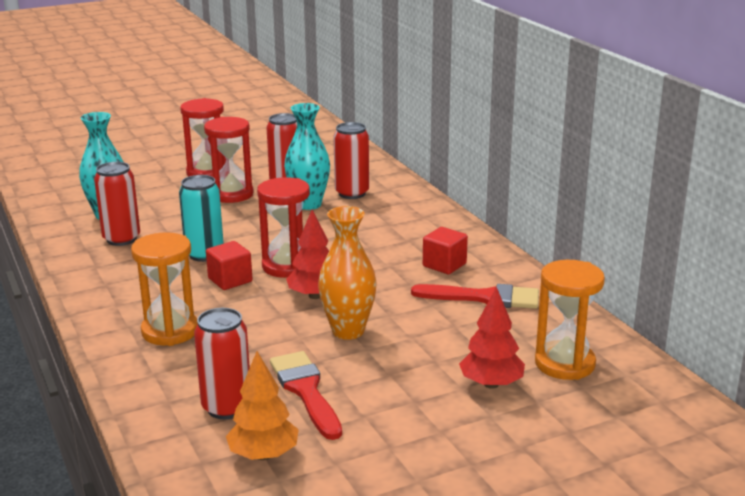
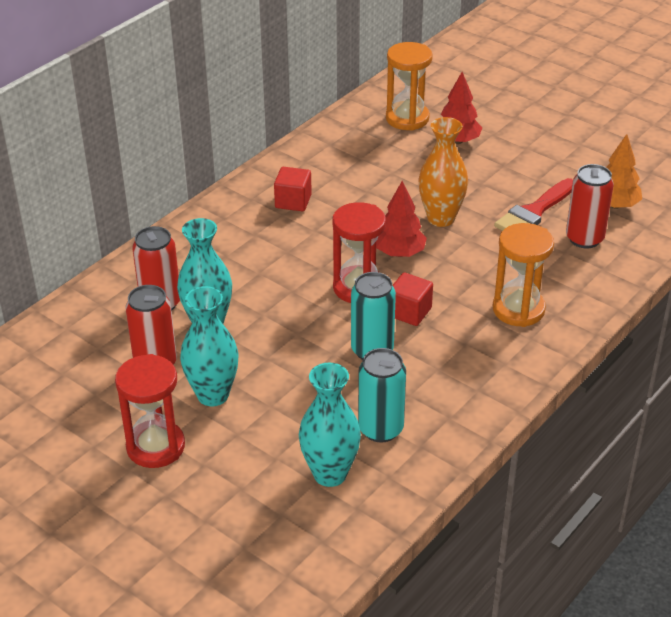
camera: 115 degrees left, 15 degrees up
(121, 239) = (380, 429): red can -> turquoise can
(231, 194) = (213, 395): red hourglass -> turquoise vase
(484, 298) = (338, 169): red brush -> none

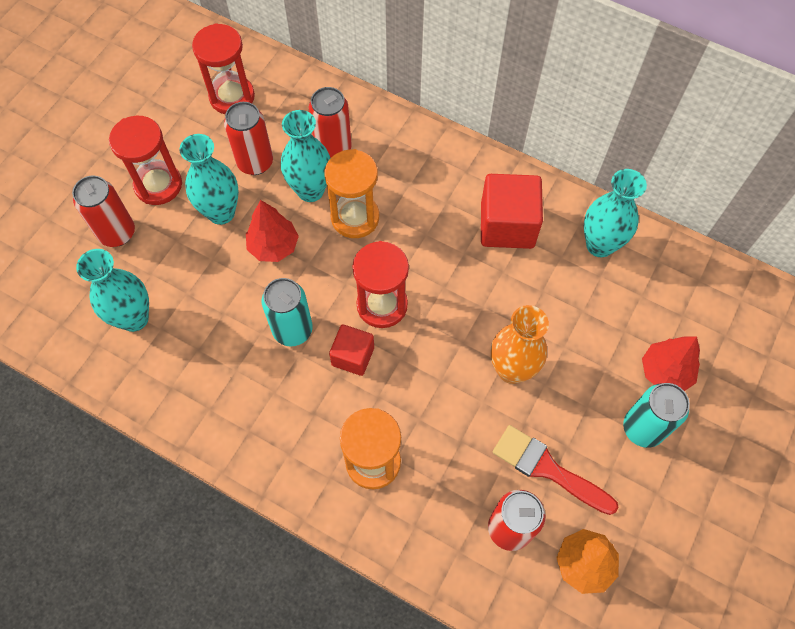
camera: 80 degrees right, 25 degrees up
(54, 377) = (232, 97): none -> red hourglass
(211, 486) = (117, 233): none -> red can
(293, 201) = (507, 225): red cube -> red cube, size x1.67
(329, 154) = (600, 245): none -> turquoise vase
(380, 429) = (190, 351): turquoise can -> turquoise can (642, 428)
(399, 253) = (443, 336): red tree -> red tree (273, 246)
(407, 118) = (694, 313): orange hourglass -> orange hourglass (355, 217)

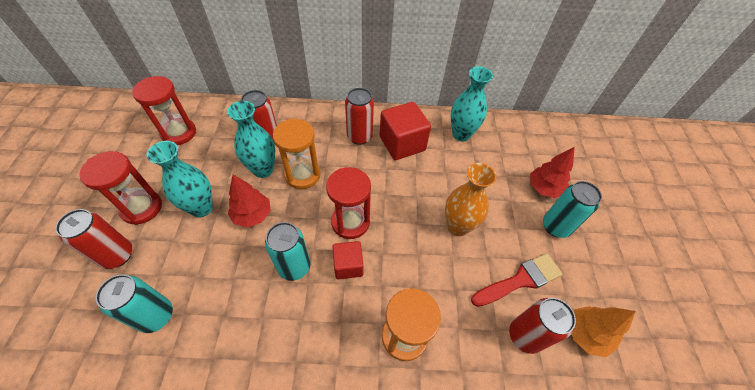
camera: 30 degrees left, 10 degrees down
(134, 318) = (156, 316): turquoise vase -> turquoise can
(255, 162) = (214, 167): red can -> red can (359, 137)
(547, 468) = (520, 280): red brush -> red brush turned 150 degrees clockwise

